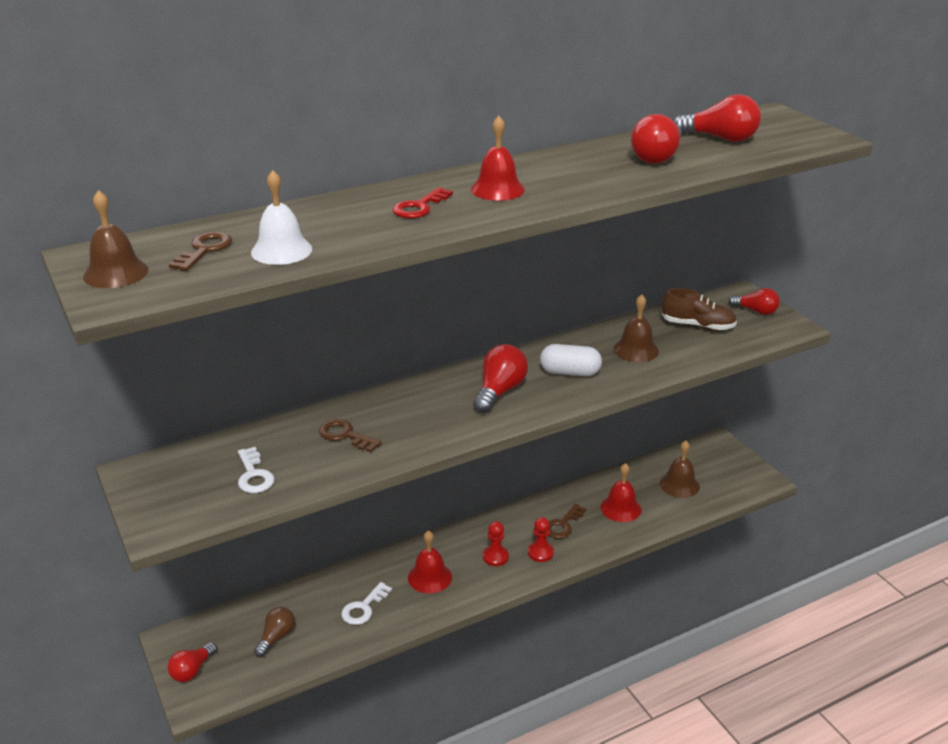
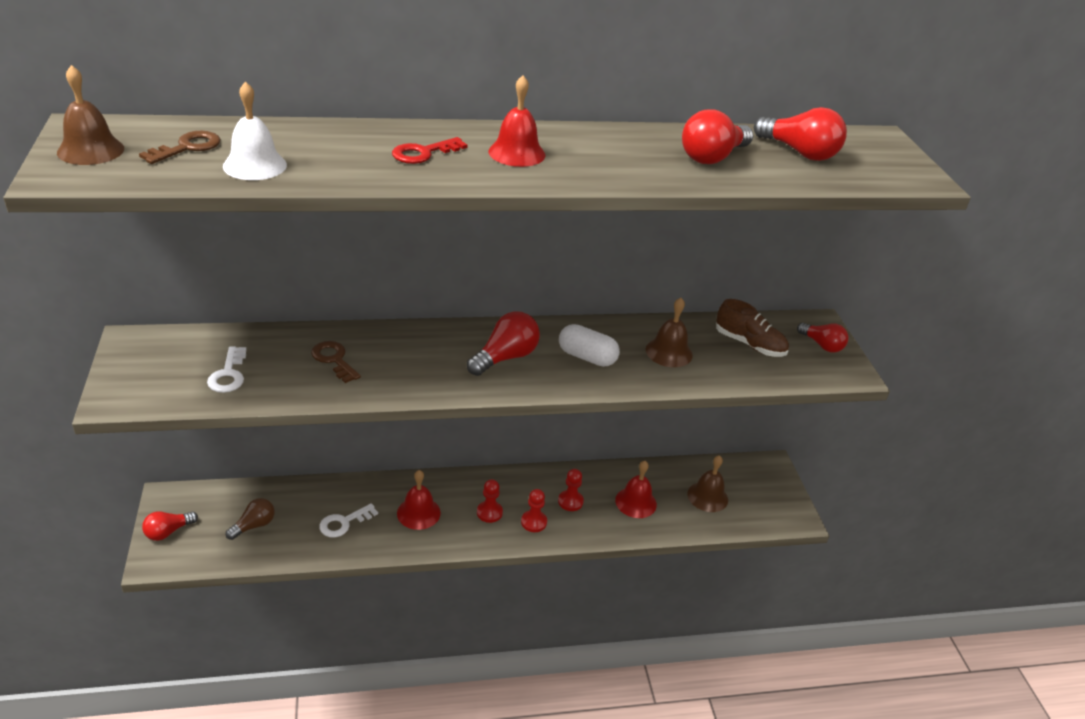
camera: 15 degrees right, 5 degrees up
(563, 525) = (570, 501): brown key -> red pawn

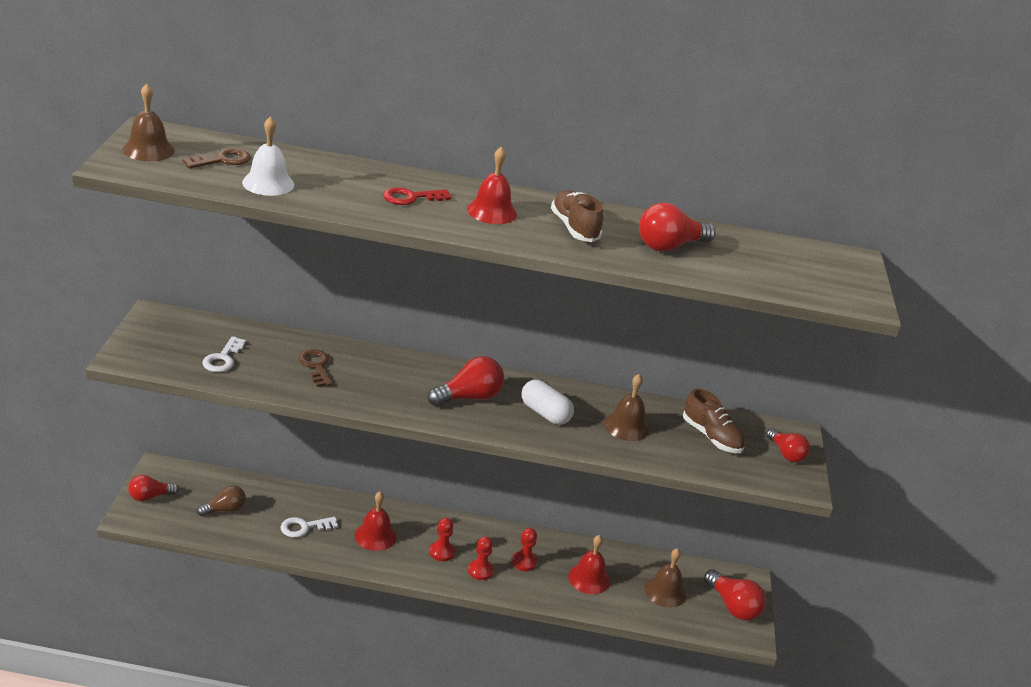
camera: 15 degrees right, 5 degrees down
(610, 155) = (574, 228): none -> brown shoe
(799, 152) = (758, 257): red light bulb -> red light bulb (733, 606)

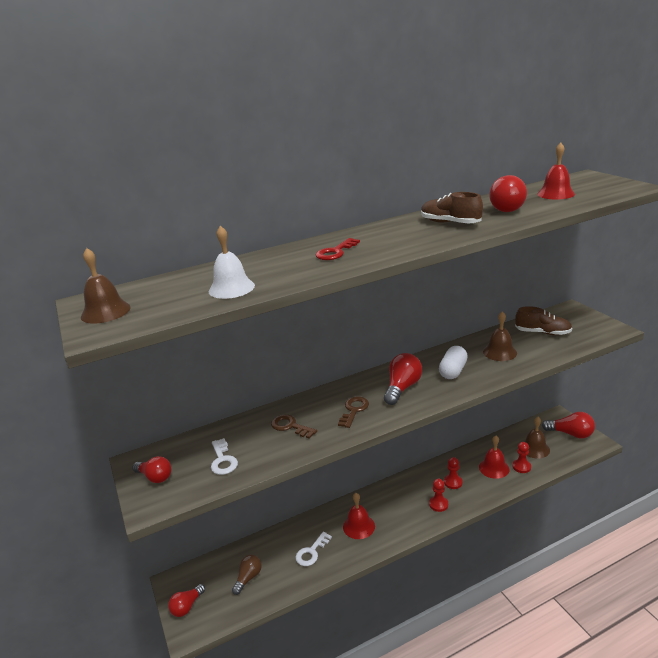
camera: 25 degrees left, 5 degrees down
(222, 160) = (174, 291): brown key -> brown key (354, 410)
(441, 552) = (405, 509): red pawn -> red pawn (521, 467)
(492, 211) = (393, 236): red bell -> red bell (555, 194)
(545, 413) = (453, 371): white capsule -> white capsule turned 75 degrees counterclockwise
(786, 454) = (584, 320): red light bulb -> red light bulb (155, 477)

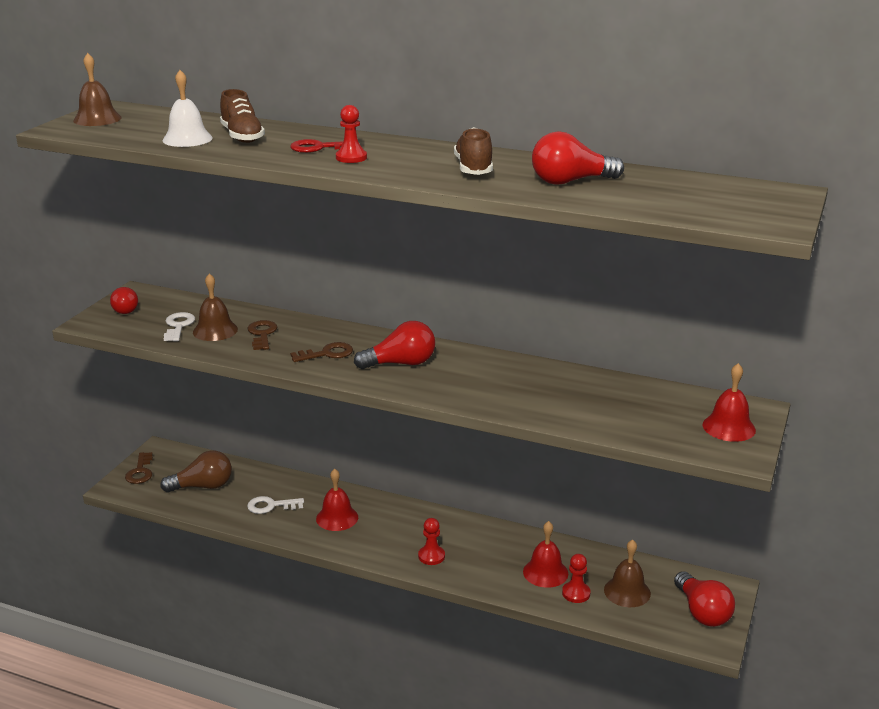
camera: 45 degrees right, 0 degrees up
(187, 606) = (140, 471): red light bulb -> brown key
(223, 460) = (178, 326): white key -> white key turned 150 degrees clockwise
(248, 578) = (203, 486): brown light bulb -> brown light bulb, size x1.50
(453, 371) = (474, 380): white capsule -> none
(453, 482) = (480, 552): red pawn -> red pawn (351, 158)
(500, 352) = (559, 394): brown bell -> brown bell (215, 330)
(542, 333) = (652, 407): brown shoe -> brown shoe (242, 136)
(555, 194) = (668, 191): red bell -> red bell (729, 427)

